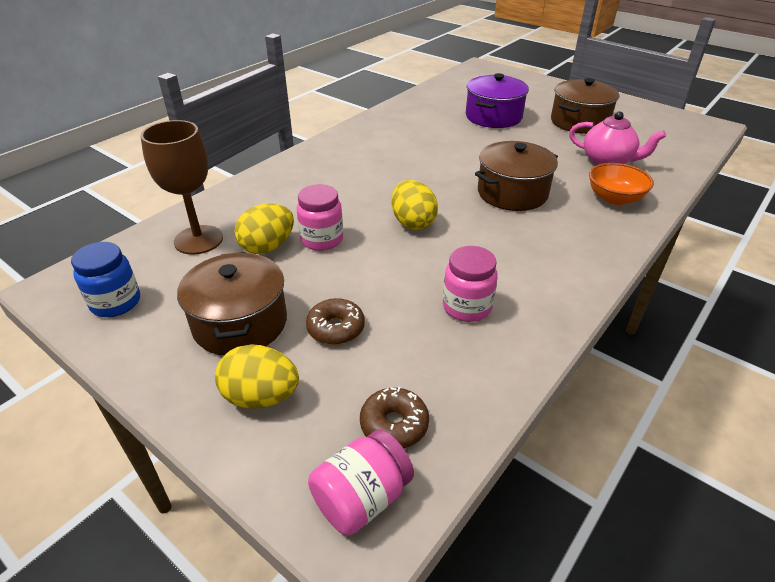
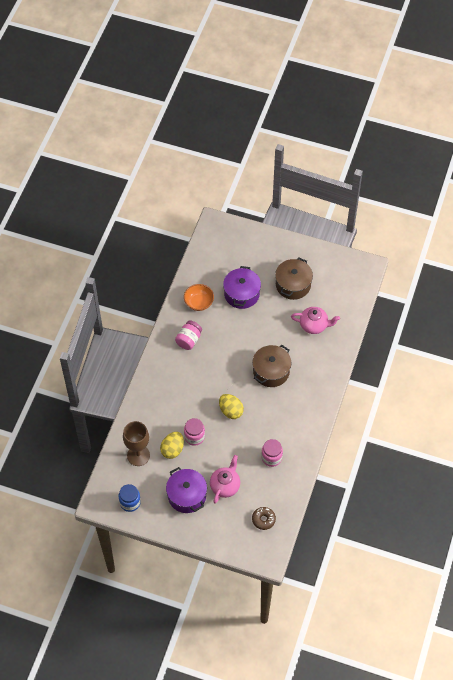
camera: 20 degrees left, 20 degrees up
(240, 323) = (187, 495): brown pot -> purple pot
(261, 397) = (214, 524): yellow egg -> none
(336, 328) = (225, 486): brown donut -> pink teapot
(362, 498) = (263, 547): pink jar -> pink jar (189, 340)
(614, 198) = (321, 360): orange bowl -> orange bowl (199, 302)

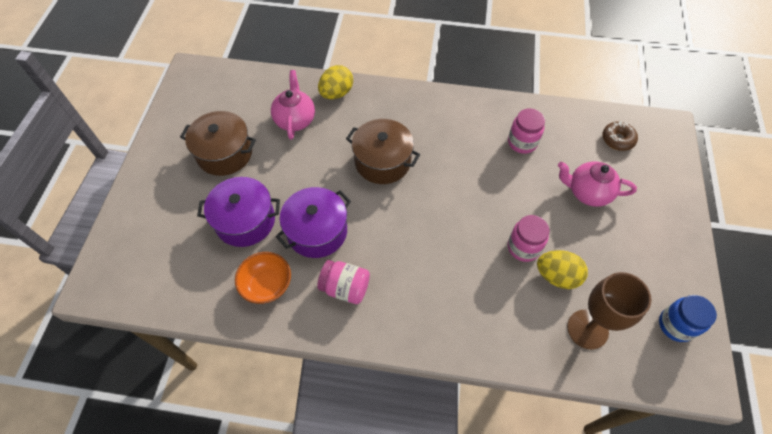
camera: 100 degrees left, 0 degrees up
(187, 495) = (625, 241): purple pot -> purple pot (317, 231)
(231, 411) = (463, 204): yellow egg -> yellow egg (336, 93)

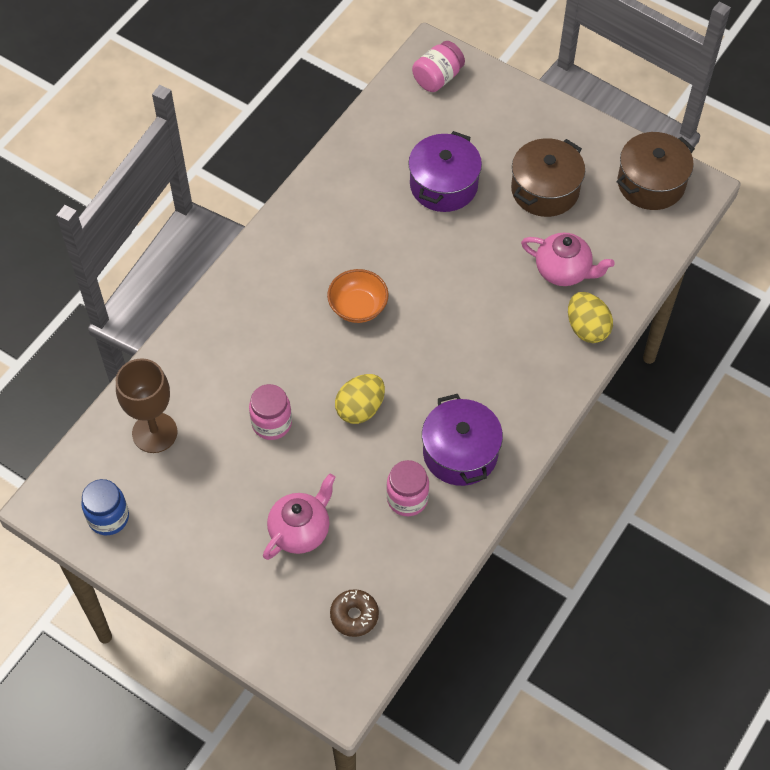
camera: 115 degrees right, 0 degrees up
(267, 285) = (359, 183): orange bowl -> orange bowl (358, 307)
(317, 231) = (397, 242): purple pot -> purple pot (460, 453)
(345, 288) = (319, 244): pink jar -> pink jar (437, 78)
(382, 161) = (456, 336): brown pot -> brown pot (651, 183)
(557, 276) = (222, 437): yellow egg -> yellow egg (360, 408)

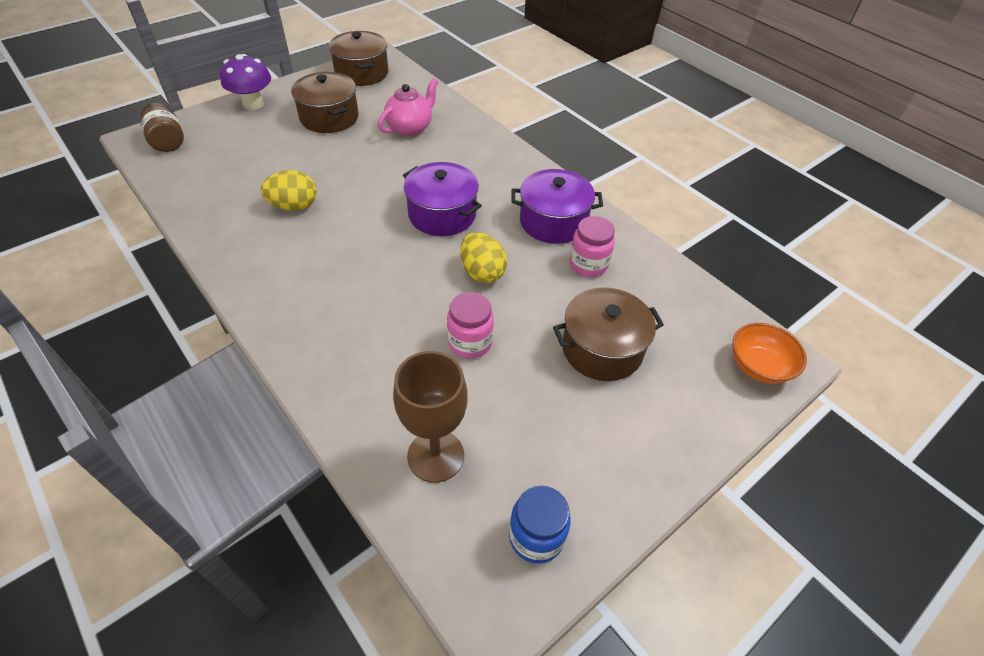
camera: 75 degrees left, 10 degrees down
(300, 530) = (602, 349): pink teapot -> brown pot
(354, 615) = (702, 330): brown donut -> none
(358, 307) = (371, 247): orange bowl -> orange bowl (758, 366)
(437, 78) = (168, 142): pink jar -> brown jar
(443, 185) = (281, 165): purple pot -> purple pot (442, 214)
(535, 113) = (253, 104): none -> purple mushroom
(587, 328) = (468, 130): yellow egg -> yellow egg (294, 206)

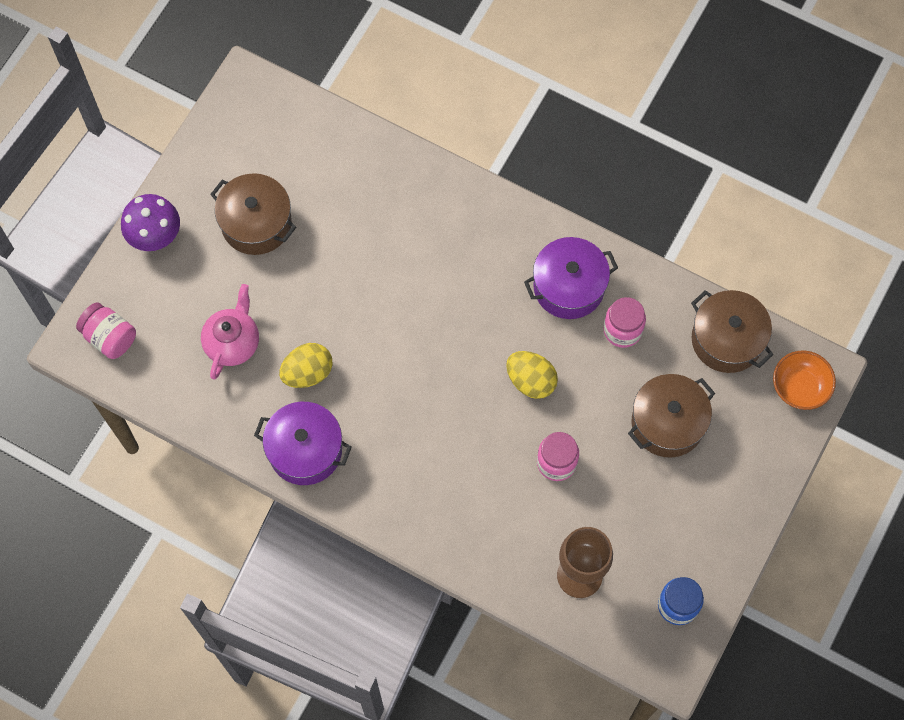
camera: 20 degrees left, 20 degrees up
(168, 142) = (110, 337): brown jar -> pink jar
(361, 73) = (242, 125): brown pot -> brown pot (727, 339)
(410, 127) = (355, 203): pink teapot -> pink teapot (233, 343)
(442, 214) = (458, 322): purple pot -> purple pot (305, 450)

